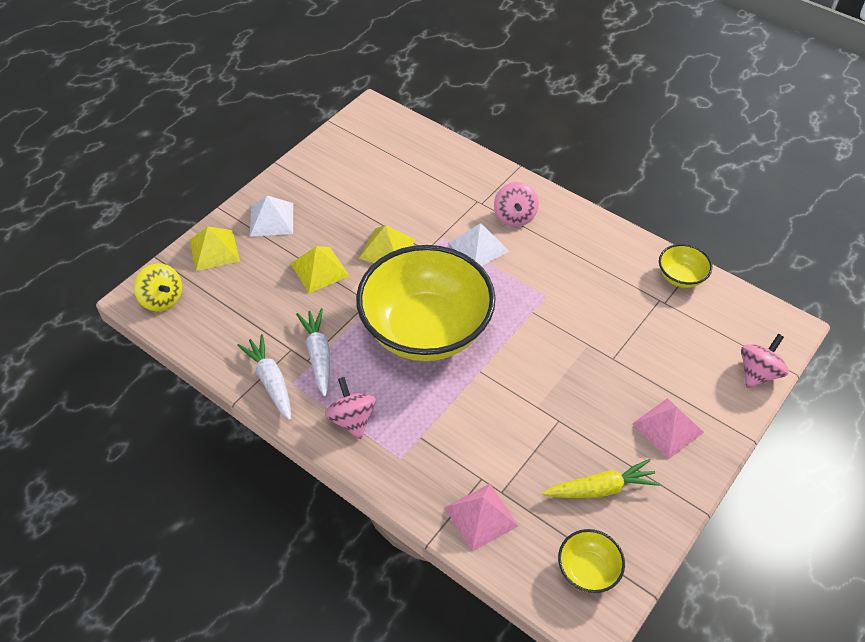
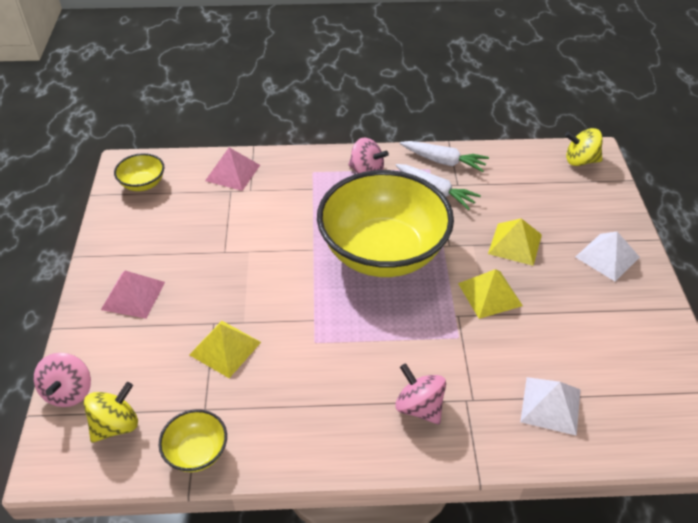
camera: 140 degrees right, 5 degrees down
(214, 250) = (605, 208): yellow pyramid -> yellow pyramid (225, 348)
(478, 247) = (418, 349): white pyramid -> white pyramid (551, 405)
(601, 488) = (162, 228): yellow carrot -> none
(730, 327) = (116, 425): none -> yellow spinning top

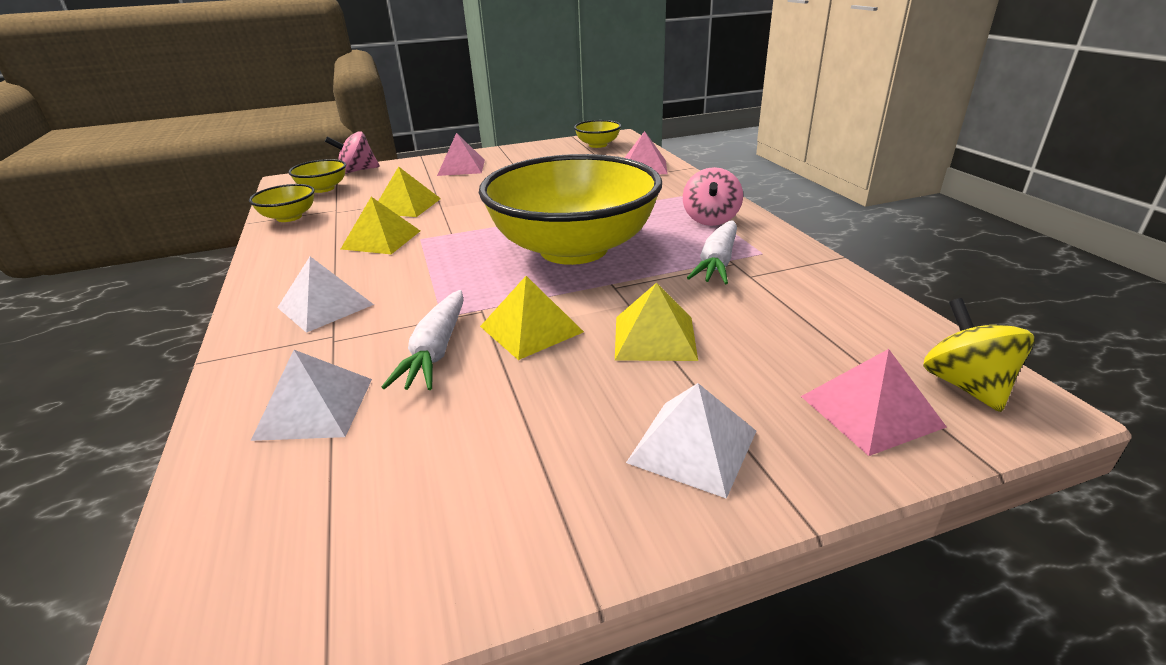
camera: 75 degrees right, 15 degrees down
(116, 425) = (323, 189): yellow spinning top -> yellow bowl
(303, 370) = (381, 239): none -> yellow pyramid
(419, 407) = (325, 306): pink spinning top -> white pyramid
(443, 161) = (790, 259): white carrot -> white carrot (436, 351)
(592, 195) = (871, 411): none -> pink pyramid

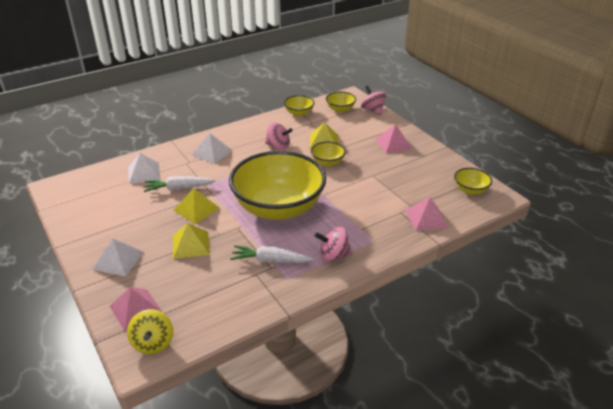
camera: 75 degrees right, 5 degrees up
(381, 239) = (278, 146): yellow pyramid -> pink spinning top
(470, 207) = (327, 162): none -> yellow bowl
(965, 385) = (153, 343): yellow spinning top -> yellow spinning top turned 105 degrees clockwise

